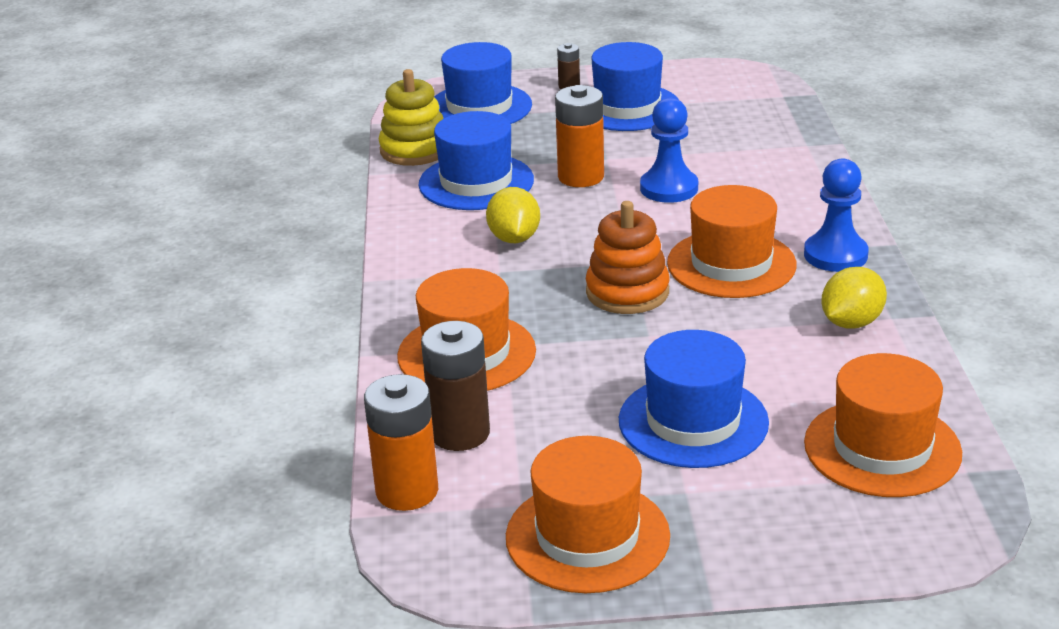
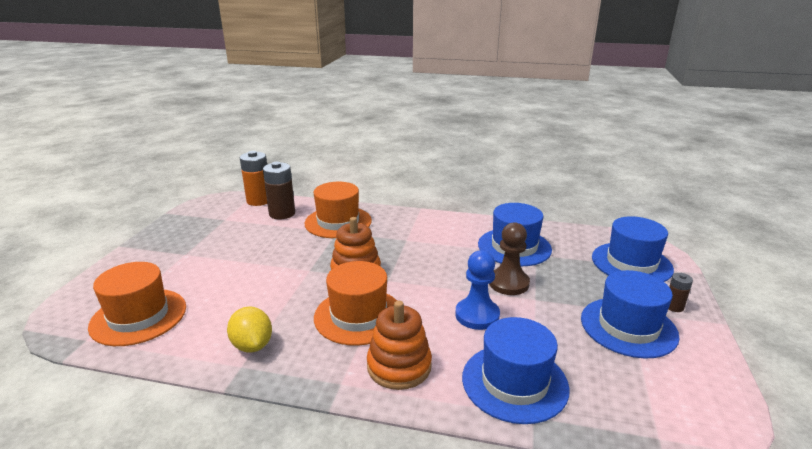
camera: 105 degrees right, 5 degrees down
(415, 150) = (565, 234): yellow stacking toy -> none
(514, 238) = (438, 248): yellow lemon -> none
(581, 177) = (508, 283): orange battery -> brown pawn
(587, 536) = (189, 228): orange hat -> none
(693, 421) = (227, 266): blue hat -> blue hat (514, 382)
(800, 219) = (399, 366): none -> orange stacking toy
(835, 255) = (336, 367): blue pawn -> none

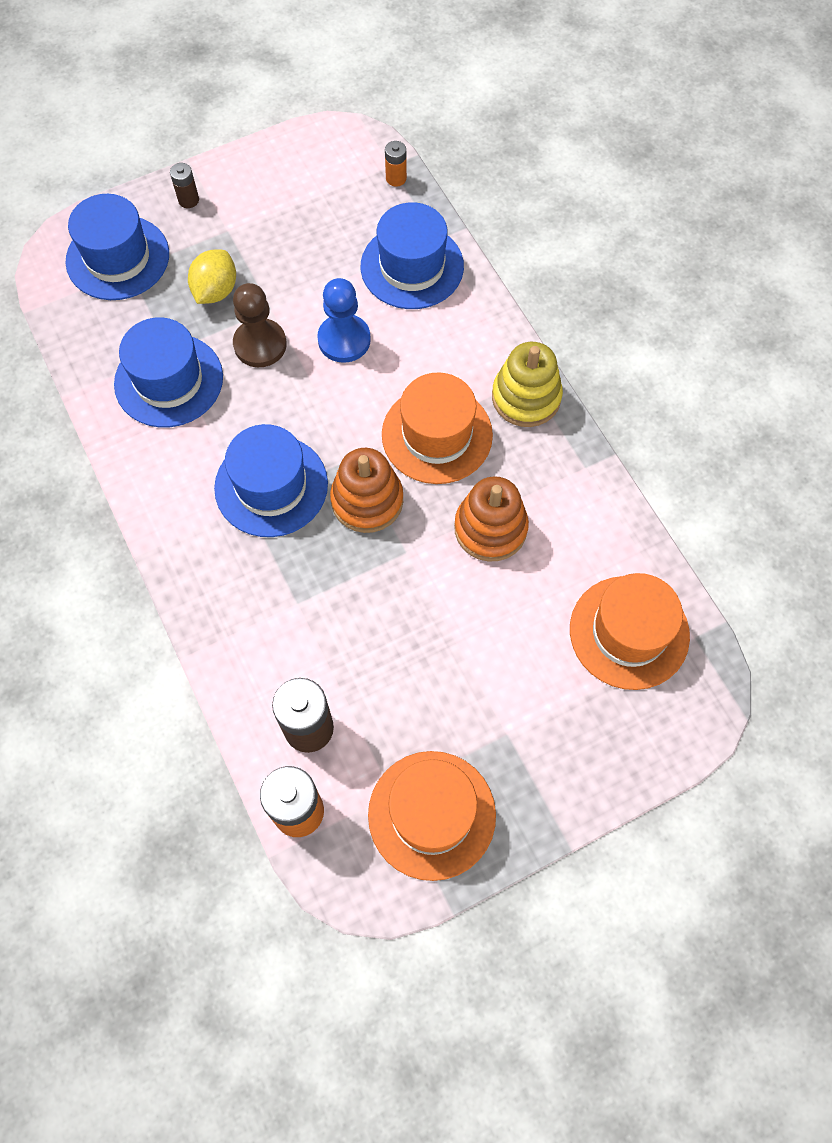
camera: 130 degrees left, 40 degrees up
(252, 345) = (557, 484): yellow lemon -> yellow lemon (216, 291)
(328, 372) = (526, 397): none -> yellow stacking toy
(338, 222) = (269, 626): orange hat -> orange hat (432, 814)
(399, 366) = (470, 353): orange stacking toy -> orange stacking toy (490, 528)
(628, 327) = (257, 222): blue hat -> blue hat (271, 486)
(635, 431) = (396, 178): none -> orange battery

